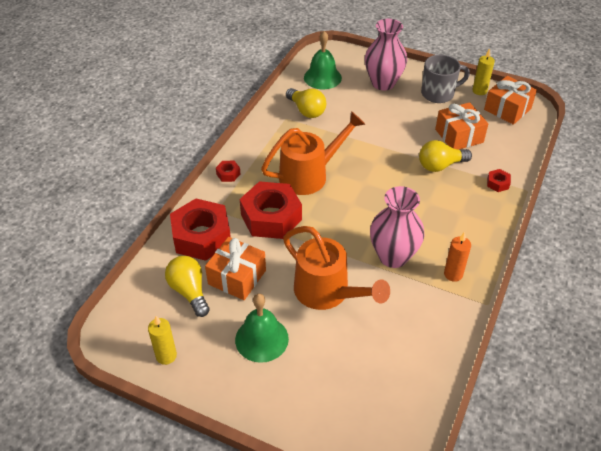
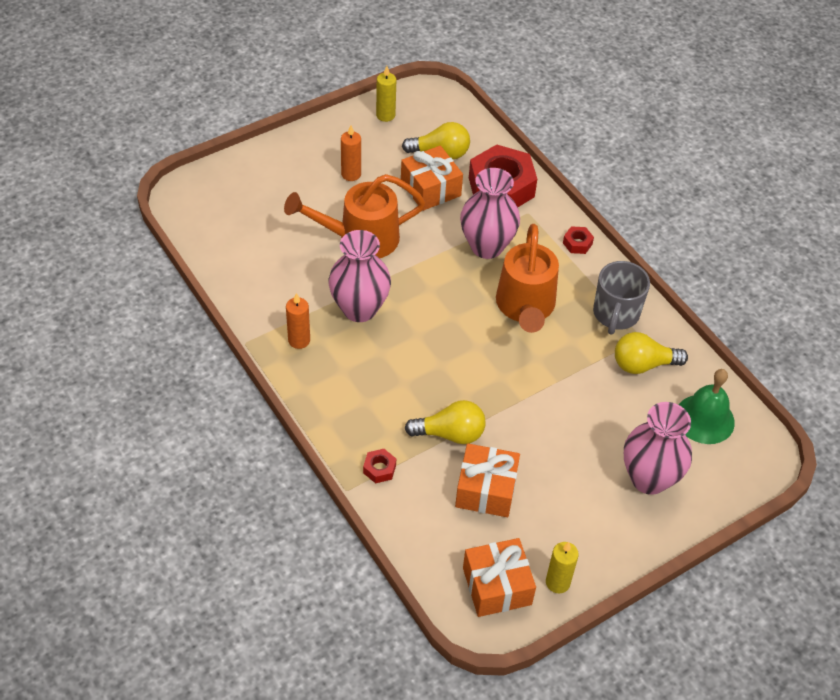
camera: 120 degrees right, 5 degrees up
(261, 339) = (351, 174): green bell -> orange candle
(271, 217) = (486, 246): red nut -> pink vase
(438, 94) = (584, 528): grey mug -> grey mug (615, 314)
(440, 165) = (450, 434): yellow light bulb -> yellow light bulb turned 75 degrees clockwise

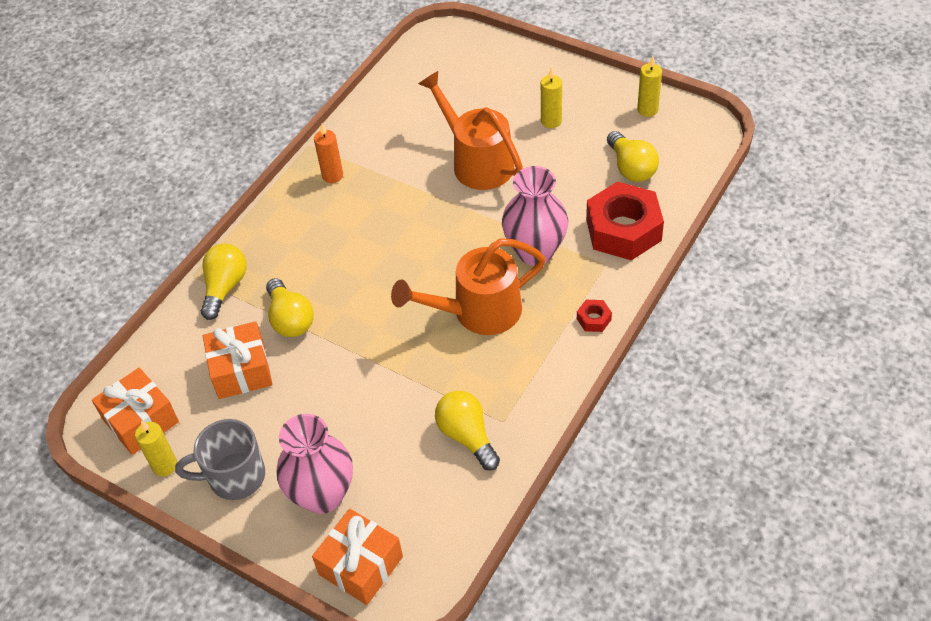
camera: 70 degrees right, 0 degrees up
(351, 174) = (551, 121): orange candle -> yellow candle
(359, 309) = (394, 197): pink vase -> none
(379, 469) = (225, 287): red nut -> yellow light bulb
(430, 189) = (578, 181): orange gift -> orange gift (361, 565)
(615, 314) = (519, 388): grey mug -> grey mug (235, 477)
(704, 419) = (428, 517): green bell -> none

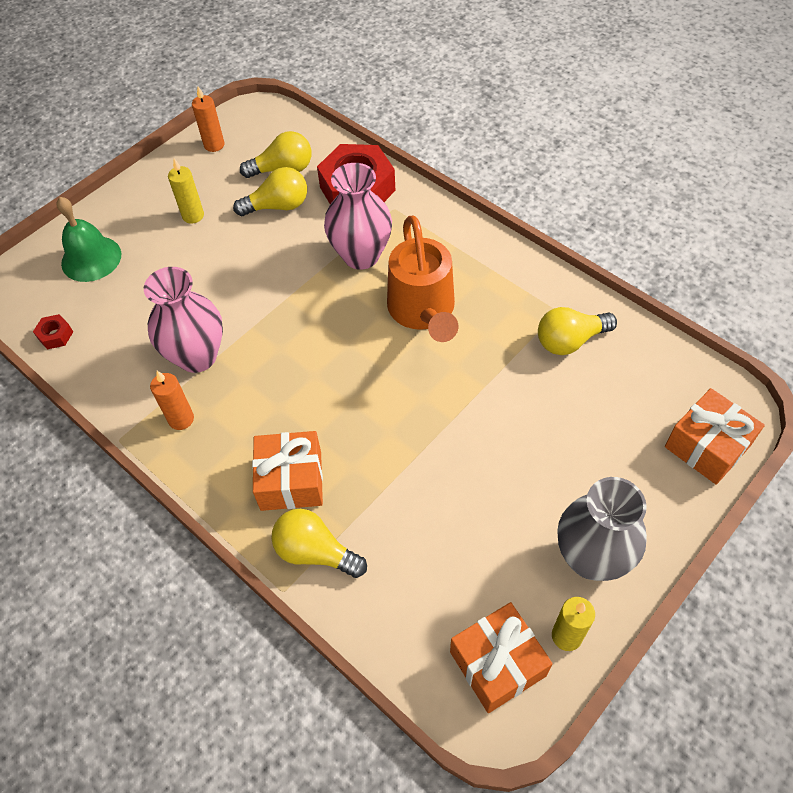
camera: 80 degrees left, 5 degrees up
(235, 477) = (591, 558): grey mug -> grey vase
(241, 370) = (446, 541): orange gift -> orange gift (291, 480)
(290, 319) = (385, 483): yellow light bulb -> yellow light bulb (278, 206)
(322, 495) = (623, 472): pink vase -> pink vase (197, 356)
(476, 161) = (220, 283): orange watering can -> none
(483, 72) = (91, 258): none -> green bell
(593, 319) = (456, 227): red nut -> red nut (55, 335)
(647, 110) = (214, 145): yellow candle -> orange candle

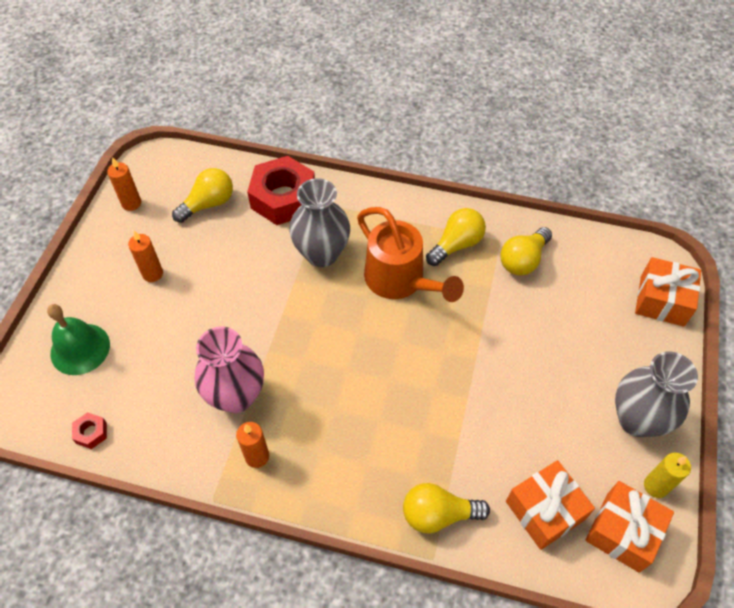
camera: 30 degrees left, 0 degrees up
(193, 216) = (152, 274): yellow candle -> orange candle
(278, 206) = (224, 237): yellow light bulb -> yellow light bulb (456, 245)
(291, 480) = (382, 465): orange gift -> orange gift (544, 510)
(361, 255) = (322, 254): pink vase -> grey vase

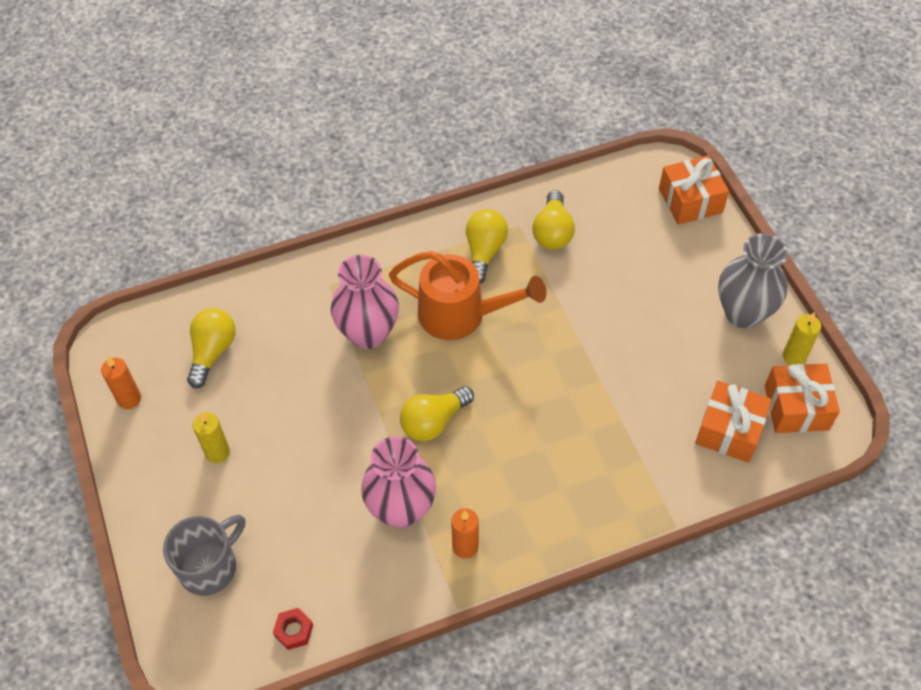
camera: 35 degrees left, 0 degrees up
(80, 349) = (210, 567): green bell -> grey mug
(152, 274) = (217, 452): orange candle -> yellow candle
(283, 198) = (284, 302): red nut -> none
(322, 254) = (368, 333): grey vase -> pink vase
(438, 514) = (652, 489): yellow light bulb -> yellow light bulb (433, 421)

